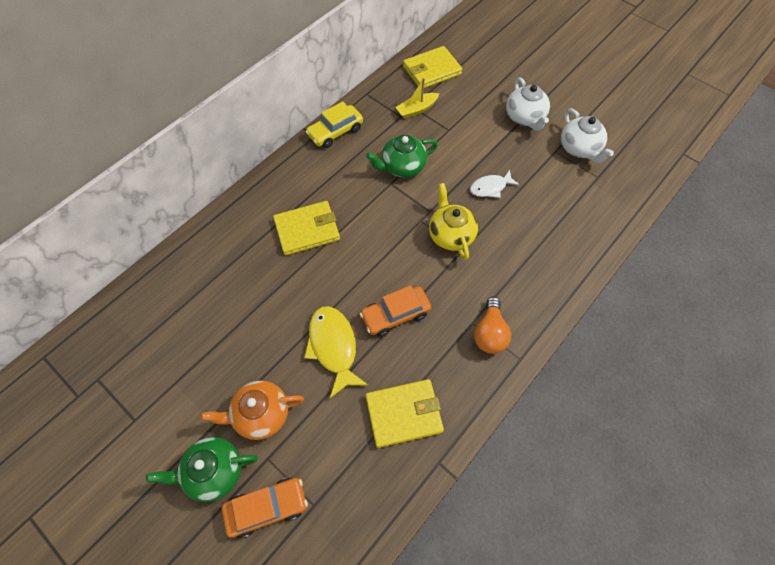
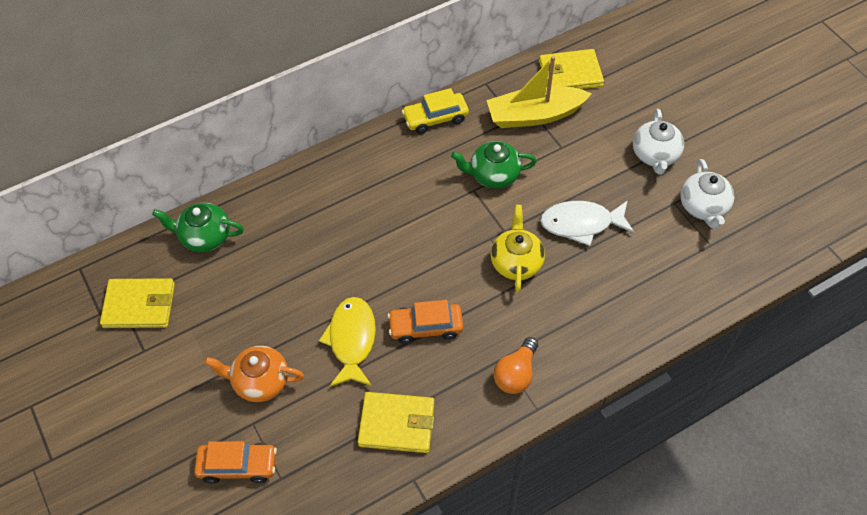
camera: 20 degrees right, 5 degrees down
(214, 471) = (200, 419): green teapot -> green teapot (205, 237)
(307, 230) = (367, 215): yellow wallet -> yellow wallet (139, 305)
(416, 110) = (534, 115): yellow boat -> yellow boat, size x1.86
(490, 187) = (581, 224): white fish -> white fish, size x1.60

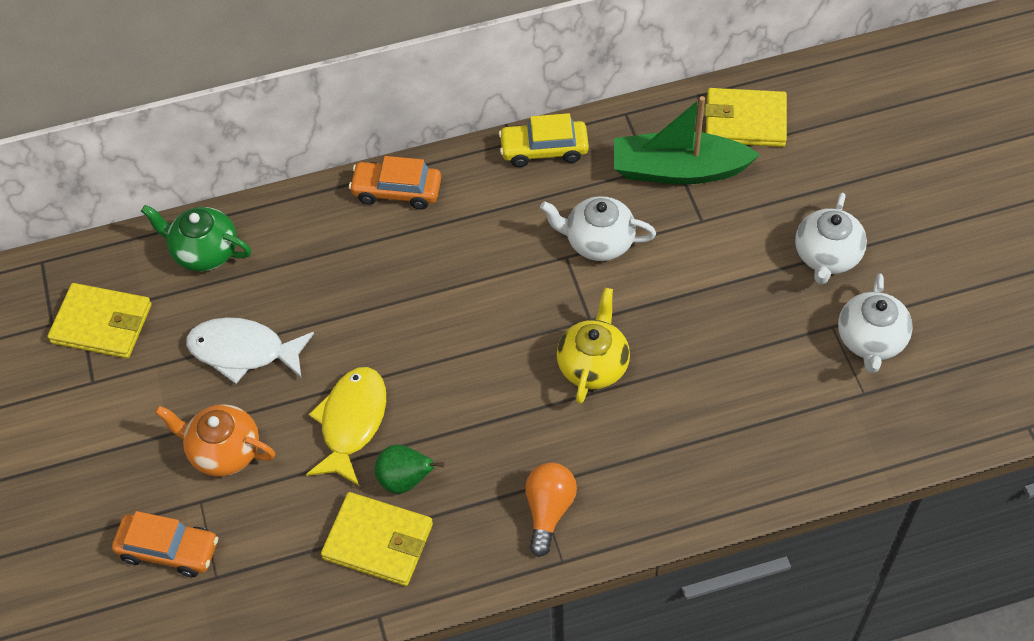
camera: 15 degrees right, 0 degrees up
(404, 374) = (405, 480): none -> green pear
(426, 327) = (450, 425): orange car -> orange car (397, 191)
(493, 175) = (598, 242): green teapot -> white teapot
(516, 374) = (548, 510): orange light bulb -> orange light bulb turned 150 degrees clockwise
(534, 115) = (678, 170): yellow boat -> green boat
(581, 224) = (696, 330): white fish -> white fish (243, 351)

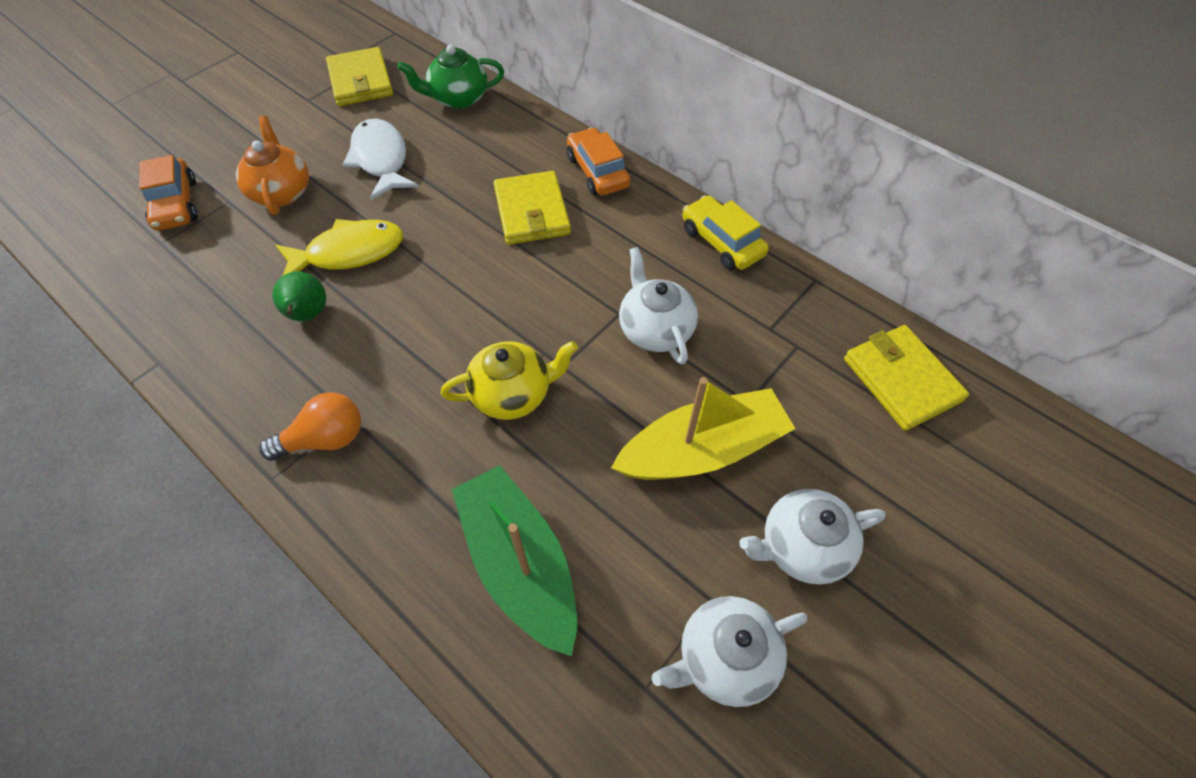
camera: 55 degrees right, 0 degrees up
(204, 252) = (458, 99): green teapot -> green teapot turned 90 degrees counterclockwise
(378, 541) = (236, 326): yellow wallet -> yellow wallet (532, 211)
(678, 170) = (790, 352): green boat -> green boat (519, 563)
(721, 270) = (702, 449): none -> yellow boat

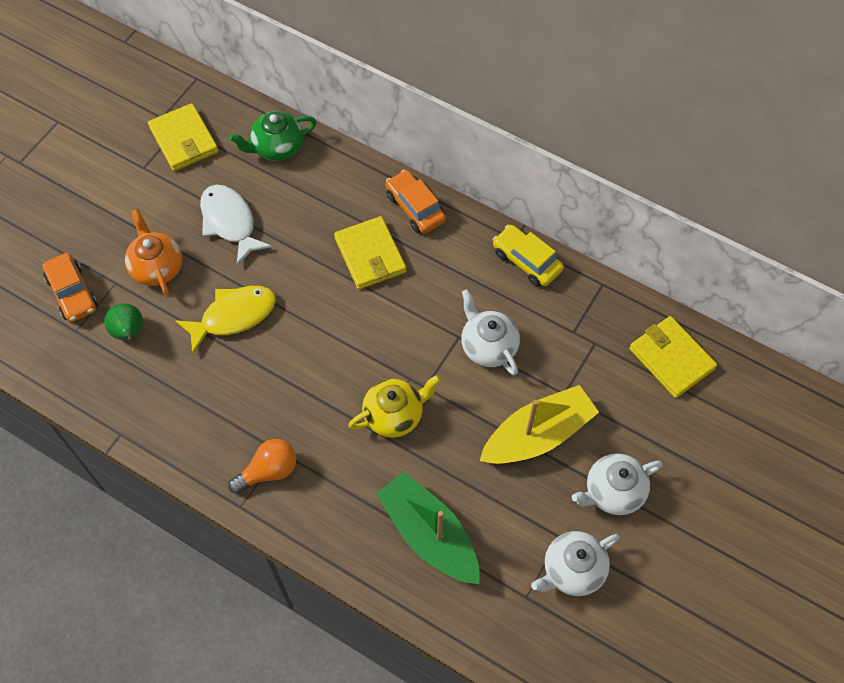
camera: 10 degrees left, 5 degrees up
(308, 315) = (220, 376): green pear -> green pear (129, 333)

